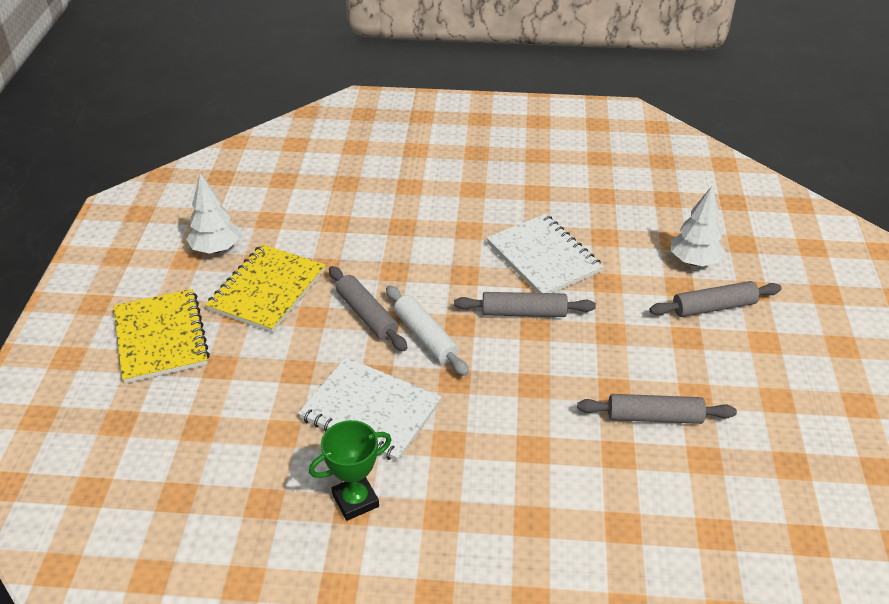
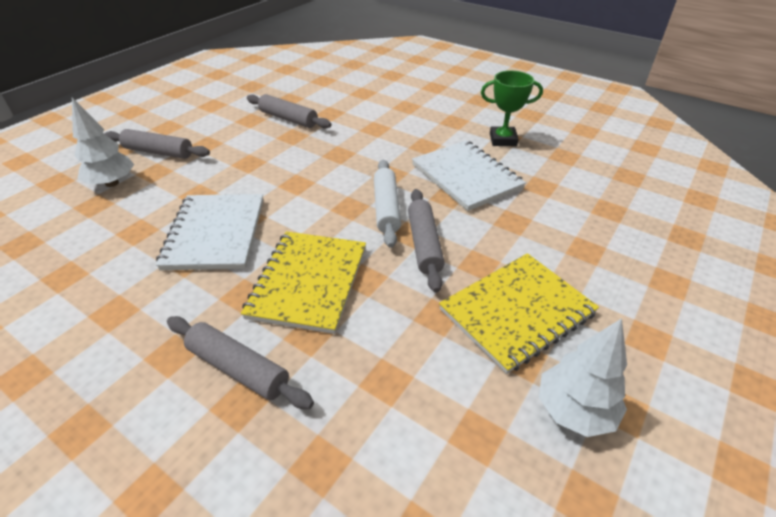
camera: 150 degrees left, 0 degrees up
(161, 338) = (652, 301): yellow notebook -> yellow notebook (308, 282)
(523, 312) = (290, 197): grey rolling pin -> grey rolling pin (238, 368)

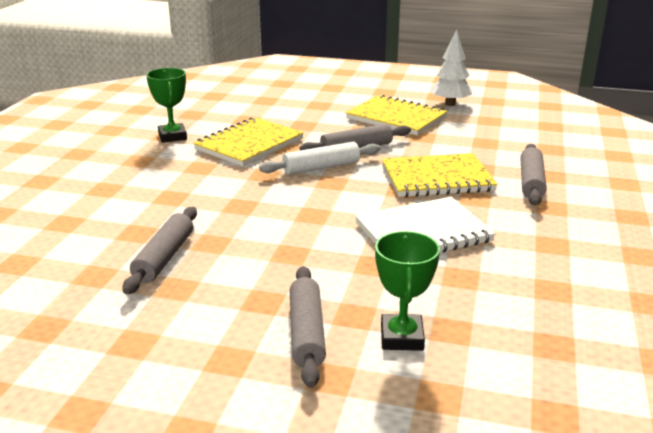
camera: 110 degrees left, 15 degrees down
(112, 183) = (402, 337): white tree -> green trophy
(466, 177) = (249, 144): white notebook -> yellow notebook

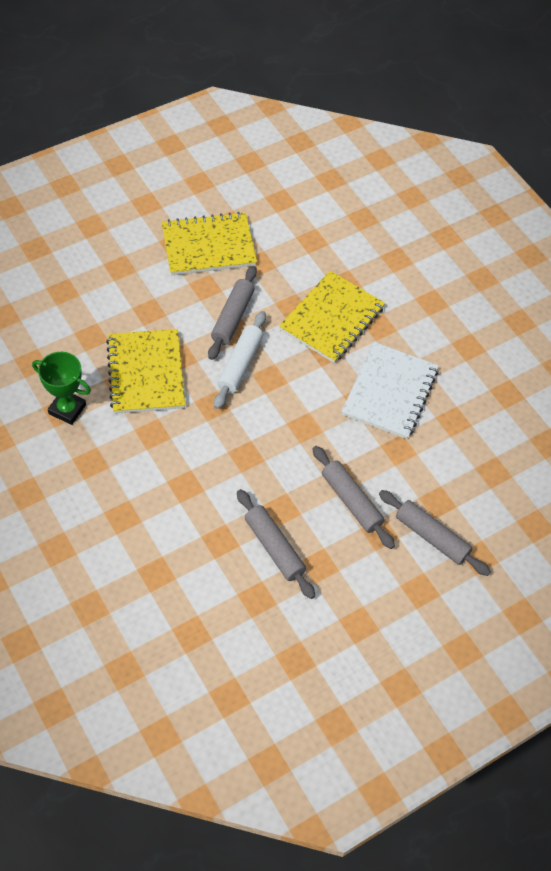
camera: 50 degrees left, 30 degrees up
(402, 337) = (478, 499): green trophy -> none
(450, 104) = (224, 191): white tree -> none
(531, 182) = (393, 278): grey rolling pin -> grey rolling pin (351, 501)

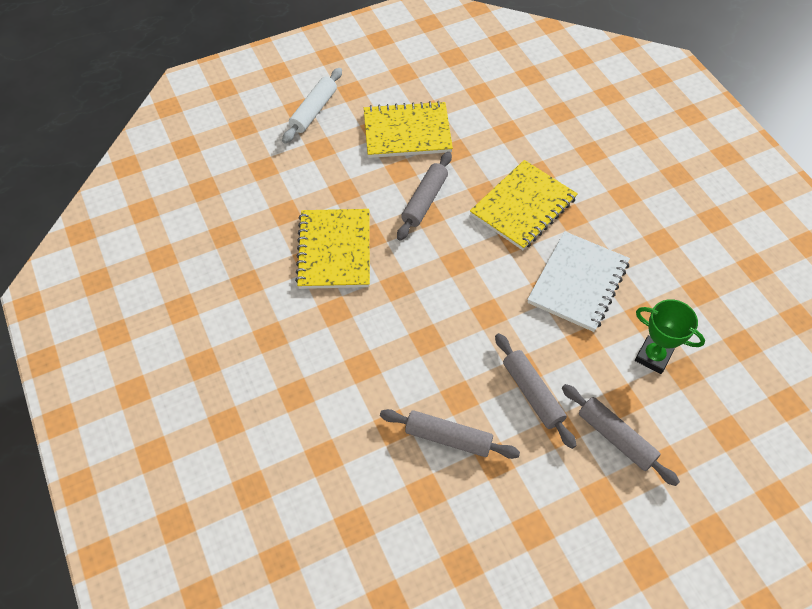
camera: 10 degrees right, 0 degrees up
(67, 409) = (253, 282): green trophy -> green trophy (653, 356)
(240, 364) = (428, 247): white rolling pin -> white rolling pin (314, 111)
(274, 548) = (448, 438): grey rolling pin -> grey rolling pin turned 45 degrees counterclockwise

